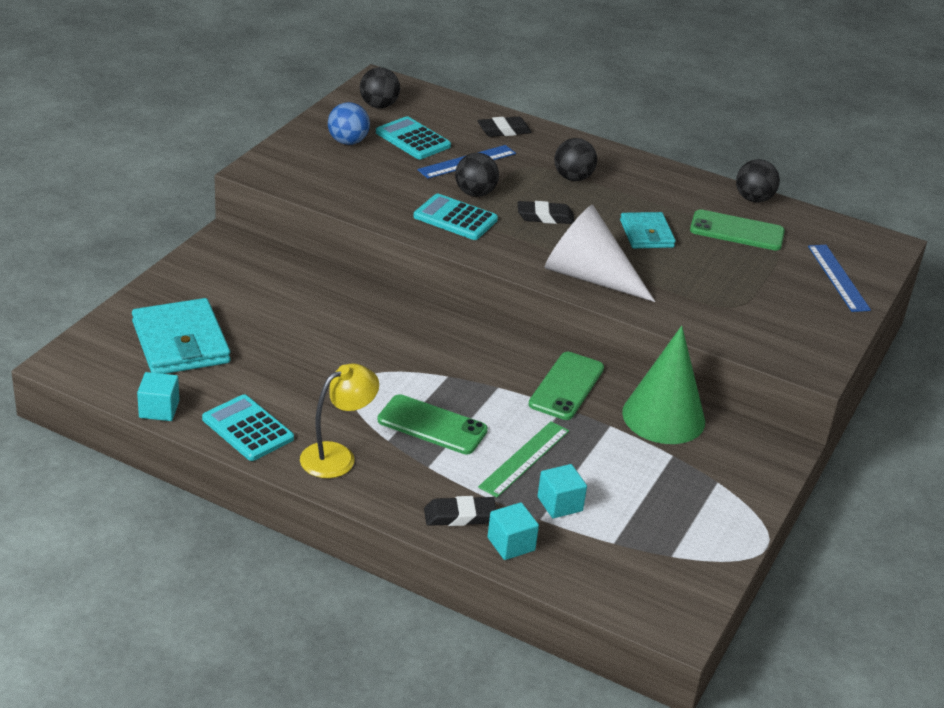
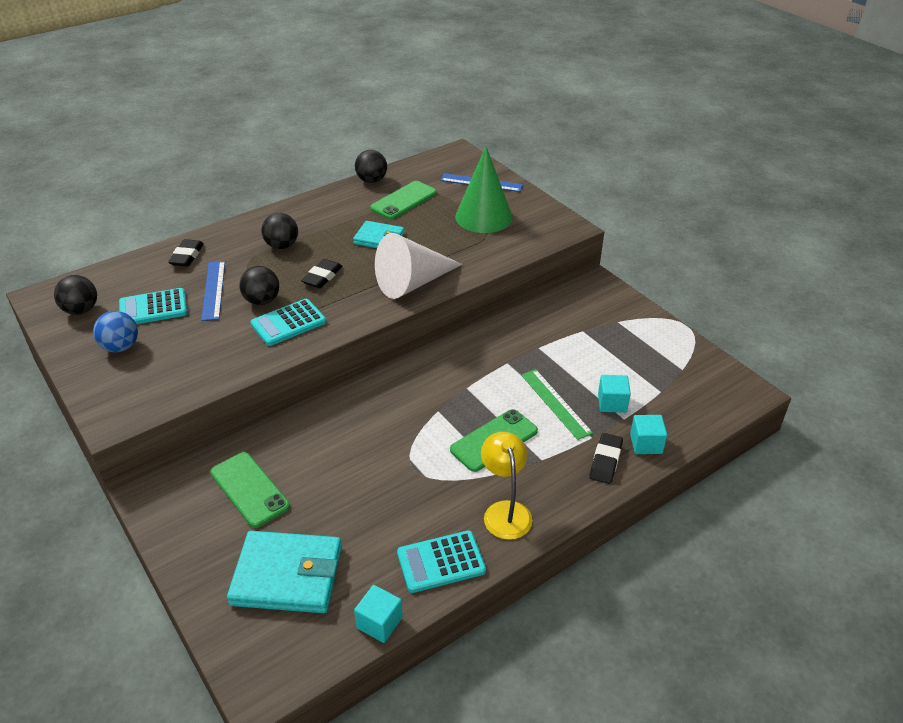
camera: 60 degrees left, 5 degrees up
(566, 386) = (485, 352): green phone -> green phone (249, 489)
(663, 417) = (541, 319): green cone -> green cone (483, 217)

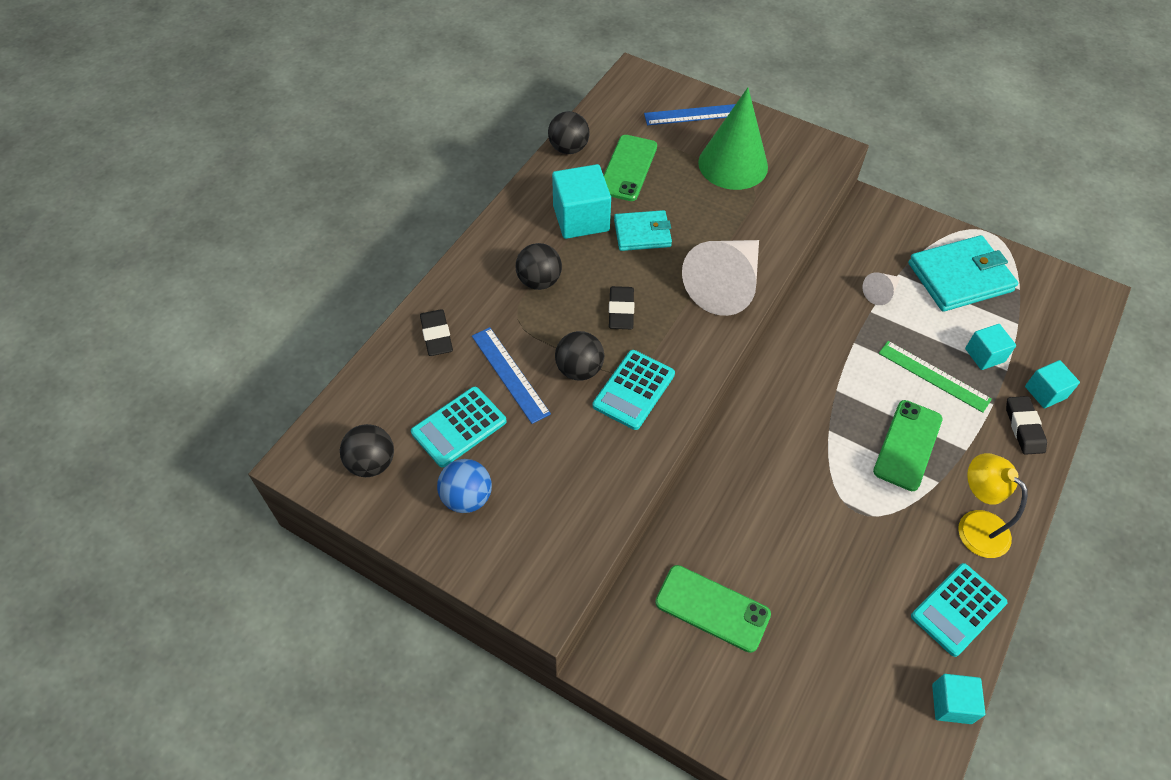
camera: 25 degrees left, 15 degrees up
(287, 575) = (828, 693): turquoise wallet -> turquoise wallet (960, 277)
(343, 220) = (581, 218): none -> turquoise cube
(557, 338) = (880, 293): none -> white cone

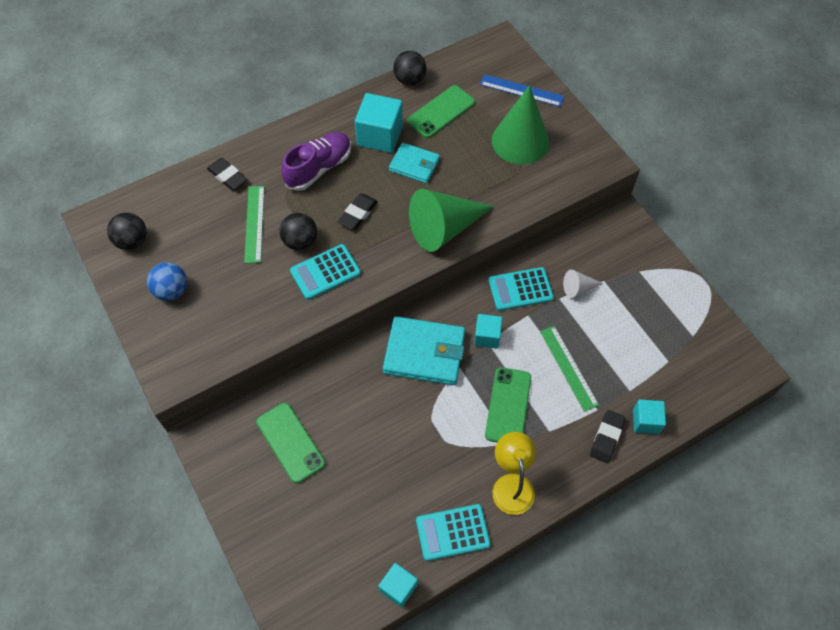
camera: 30 degrees right, 5 degrees up
(436, 335) = (227, 176): black eraser -> black eraser turned 60 degrees counterclockwise
(459, 427) = (199, 243): turquoise calculator -> turquoise calculator (520, 289)
(510, 374) = (254, 224): blue ruler -> green ruler
(539, 281) = (319, 168): black ball -> purple shoe
(726, 285) = (444, 228): white cone -> green cone
(907, 445) = (508, 406): green phone -> green phone turned 45 degrees counterclockwise
(960, 277) = (651, 305): turquoise wallet -> turquoise wallet (424, 353)
(984, 355) = (621, 371): turquoise cube -> turquoise cube (487, 336)

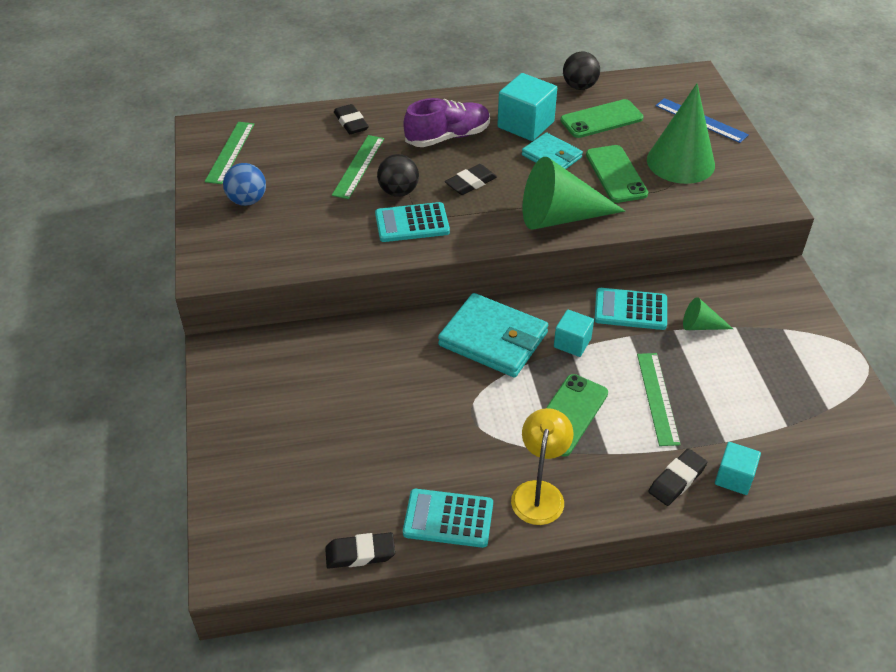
camera: 20 degrees right, 15 degrees down
(132, 241) = (230, 152): black ball -> green ruler
(290, 442) = (307, 380): green phone -> green phone (616, 174)
(398, 587) = (360, 553): turquoise cube -> black eraser
(578, 288) = (700, 326): white cone -> green cone

